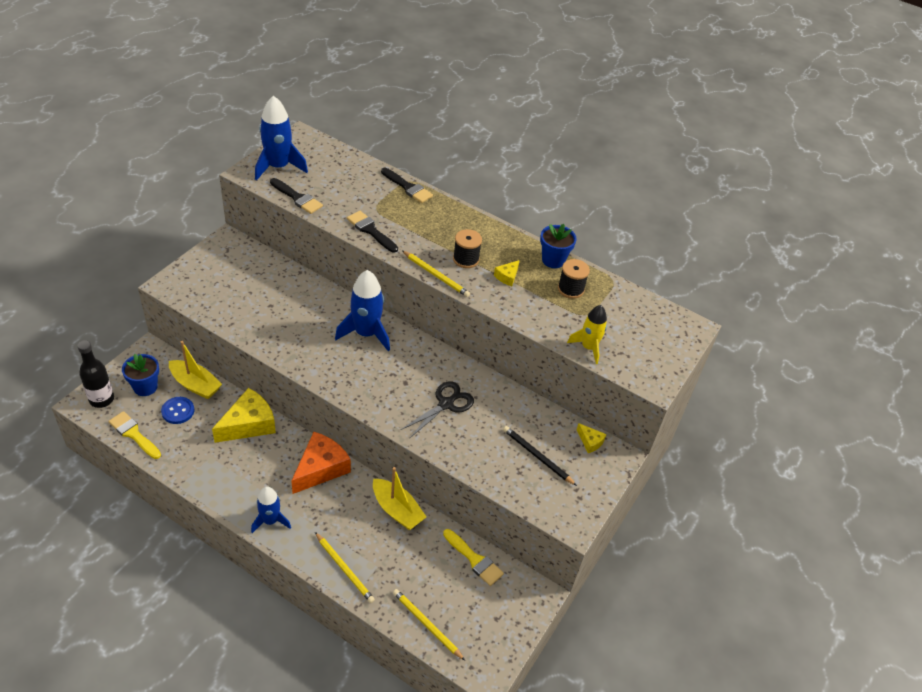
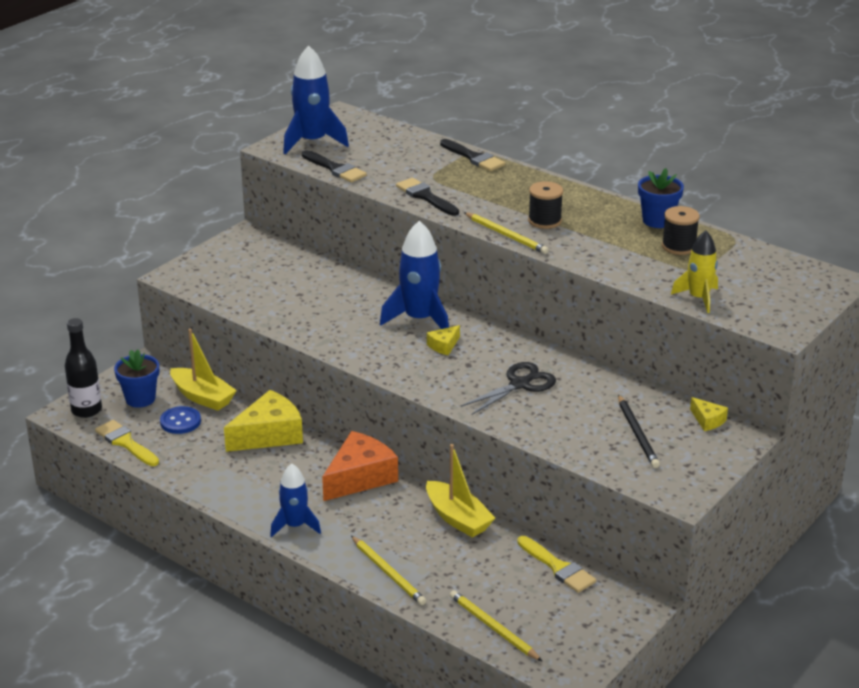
camera: 10 degrees right, 15 degrees down
(507, 277) = (597, 236): yellow cheese -> yellow cheese (444, 346)
(537, 456) = (637, 433): black pencil -> black pencil turned 150 degrees counterclockwise

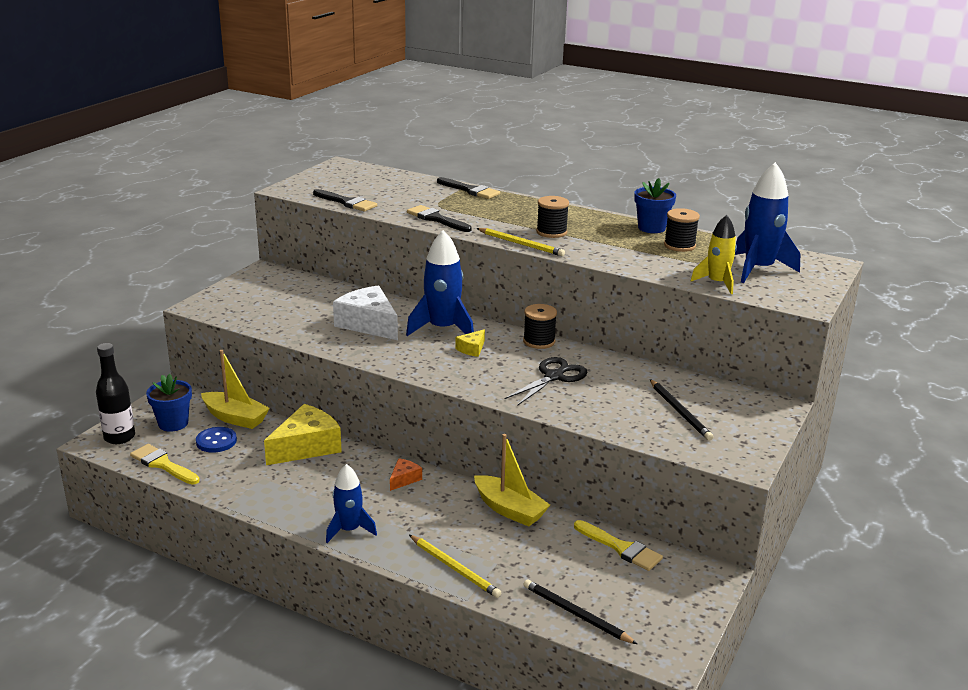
camera: 10 degrees left, 5 degrees down
(312, 142) = (320, 184): blue rocket -> blue rocket (758, 269)
(343, 309) = (368, 324): none -> white cheese
(360, 477) = (404, 479): orange cheese -> orange cheese, size x0.47
(493, 628) = (576, 614): yellow pencil -> black pencil
(517, 341) = (539, 341): none -> black spool
(707, 420) = (739, 396): yellow cheese -> none

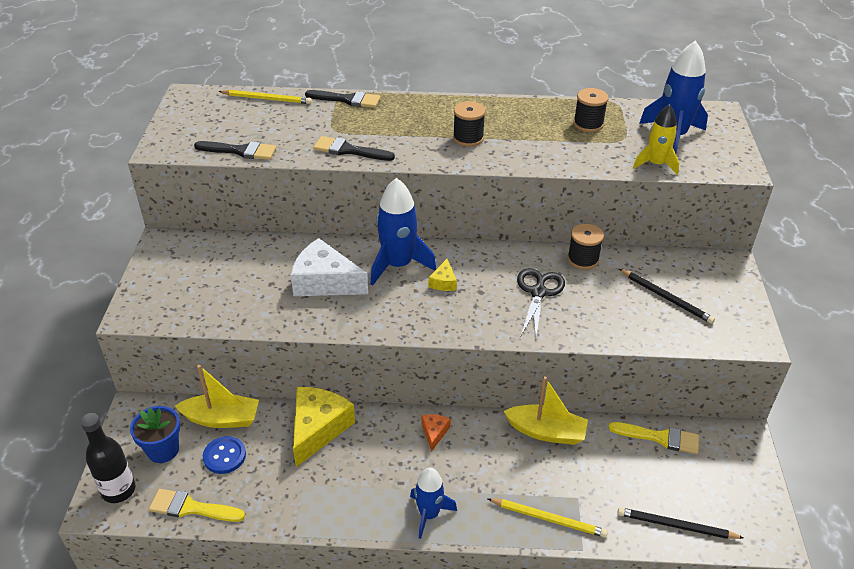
camera: 25 degrees left, 15 degrees up
(520, 244) = (454, 163): yellow pencil -> yellow pencil (266, 99)
(539, 341) = (493, 252): black spool -> black spool (583, 259)
(651, 228) = (547, 107): blue flower pot -> none

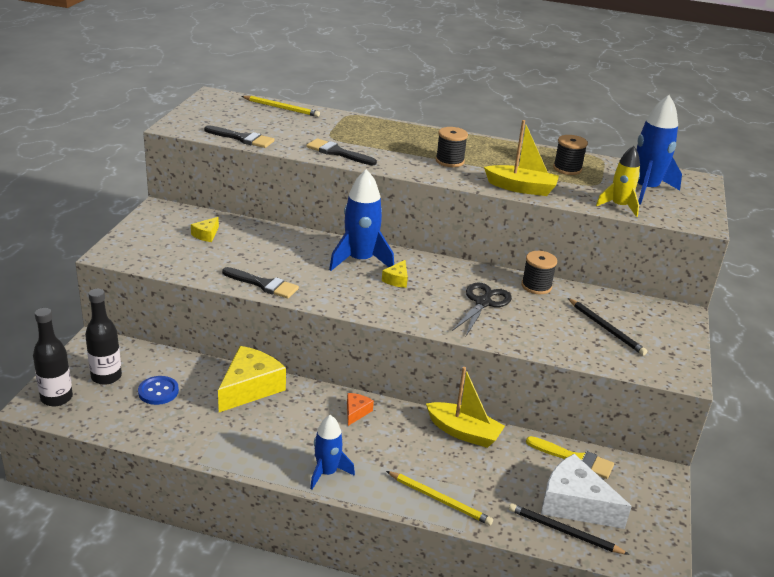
camera: 10 degrees right, 10 degrees down
(163, 450) = (106, 376): blue flower pot -> black bottle
(191, 508) = (114, 423): yellow brush -> none
(222, 419) = (167, 364): yellow boat -> yellow boat (521, 188)
(226, 266) = (206, 235): none -> yellow cheese
(325, 282) = (288, 261): white cheese -> white cheese (575, 504)
(347, 100) = (352, 119): black brush -> black brush (263, 284)

